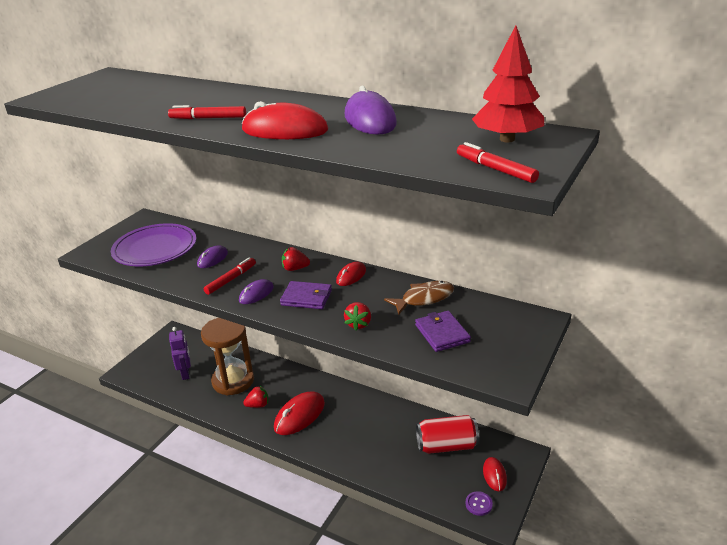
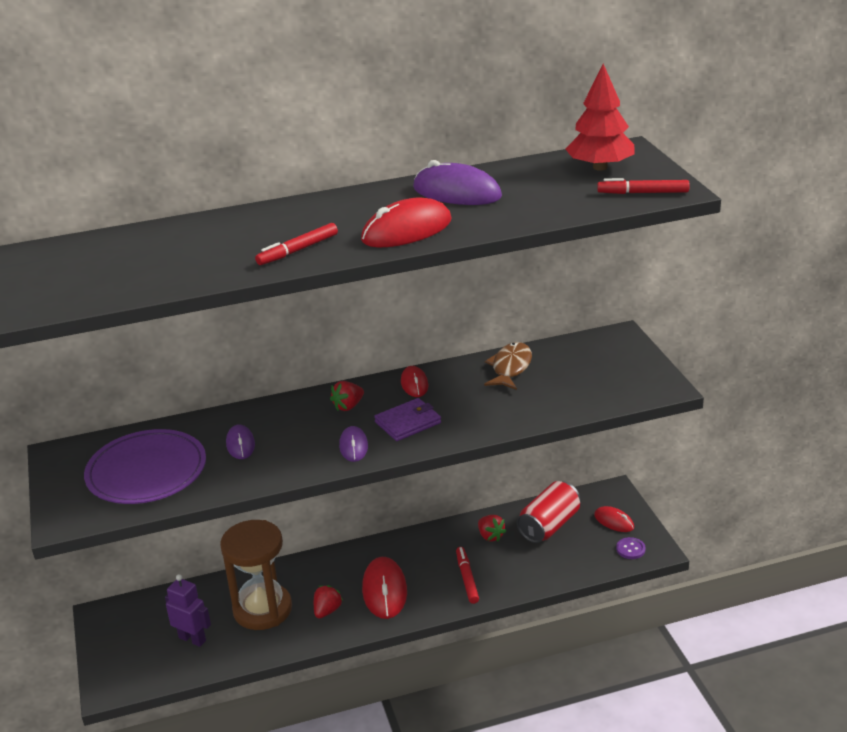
camera: 45 degrees left, 0 degrees up
(231, 279) = (301, 450): red marker -> red marker (467, 578)
(358, 324) = (493, 416): red strawberry -> red strawberry (490, 536)
(442, 333) = (569, 385): purple wallet -> none

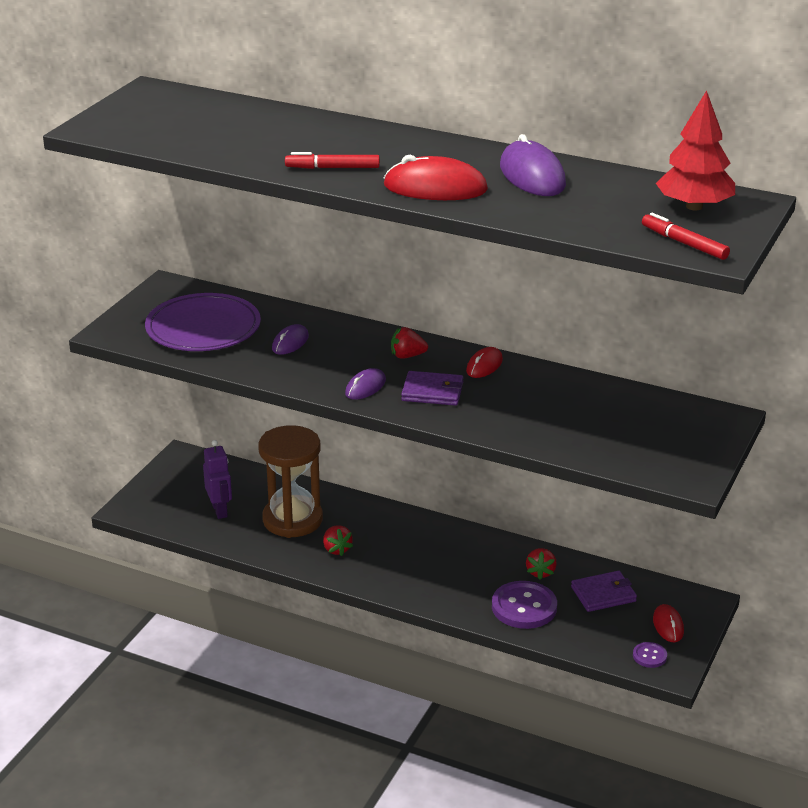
camera: 40 degrees right, 0 degrees up
(327, 611) = (336, 549): red strawberry -> red strawberry turned 90 degrees clockwise
(384, 591) = (398, 561): red mouse -> none
(467, 578) = (475, 592): red marker -> none
(510, 368) = (583, 393): brown fish -> none
(512, 568) = (524, 607): none -> purple button
(549, 525) = (603, 594): red can -> purple wallet

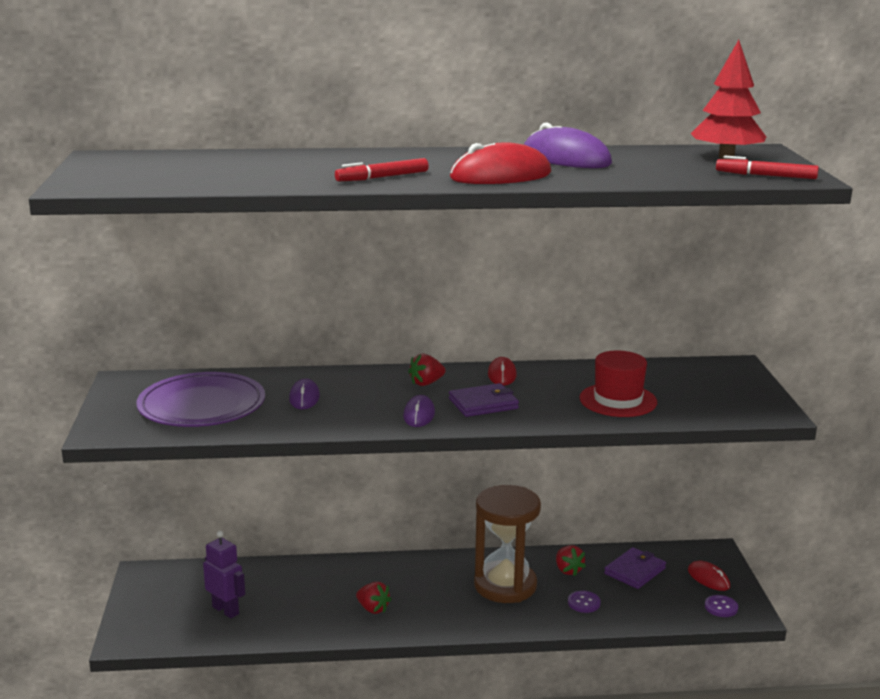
camera: 30 degrees left, 10 degrees down
(292, 520) = (306, 596): brown hourglass -> brown hourglass (505, 585)
(524, 607) = (584, 603): purple button -> purple button, size x0.50
(558, 423) = (618, 400): none -> red hat

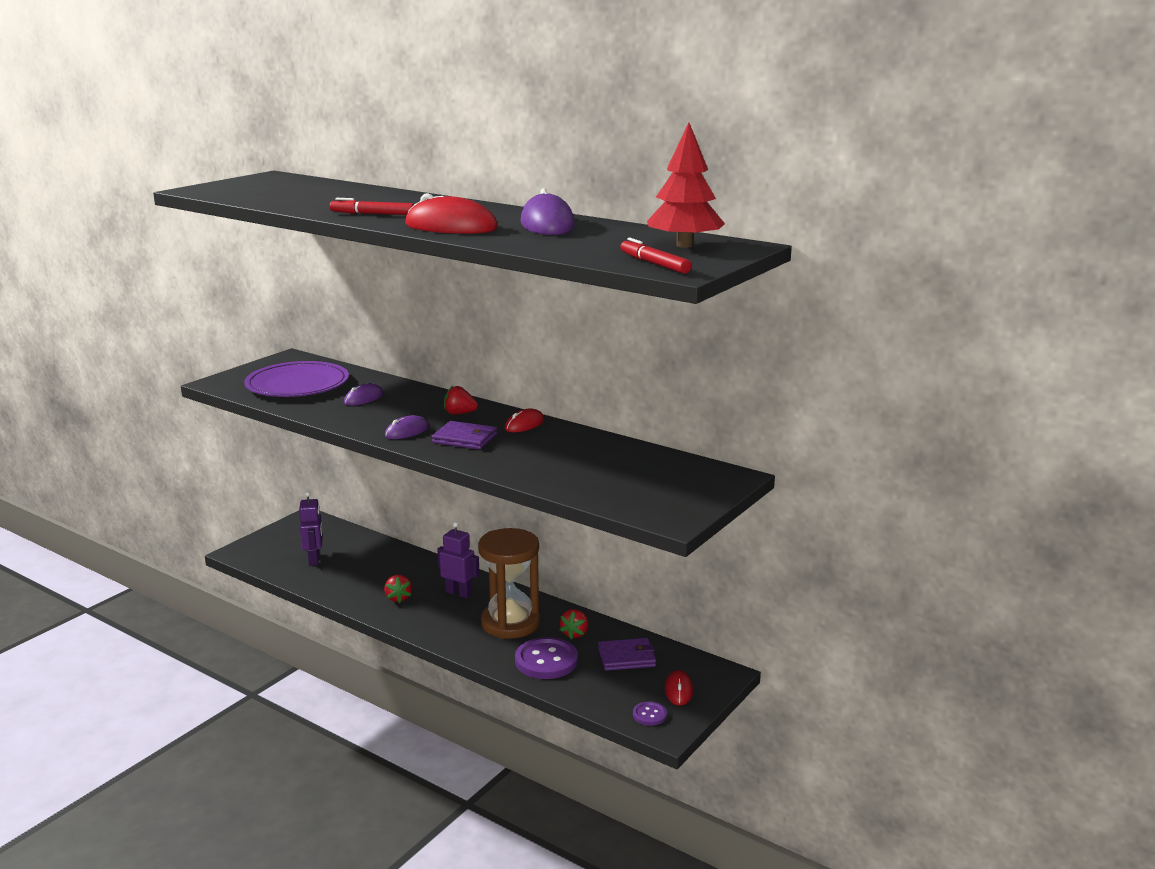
camera: 40 degrees right, 0 degrees up
(418, 580) = (458, 593): none -> purple robot
(584, 603) = (546, 660): purple button -> purple button, size x1.99
(618, 400) = (567, 468): red hat -> none

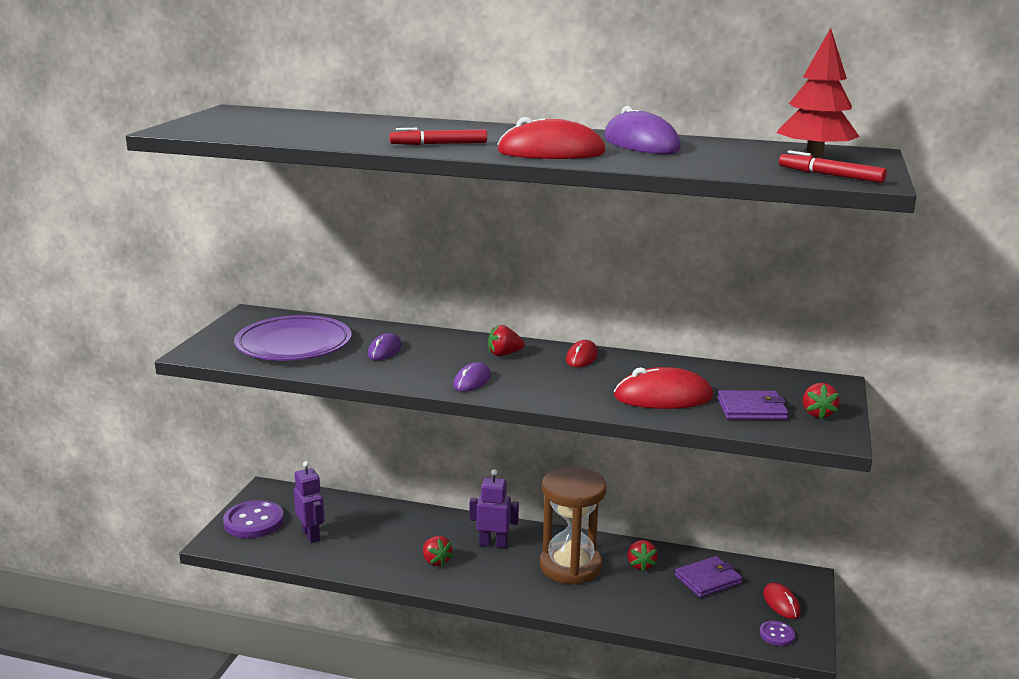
camera: 20 degrees left, 0 degrees up
(465, 439) = (540, 380): purple wallet -> purple wallet (751, 409)
(546, 660) = (637, 599): purple button -> purple button (254, 521)
(556, 466) = (663, 397): none -> red mouse
(682, 499) = (817, 414): none -> red strawberry

